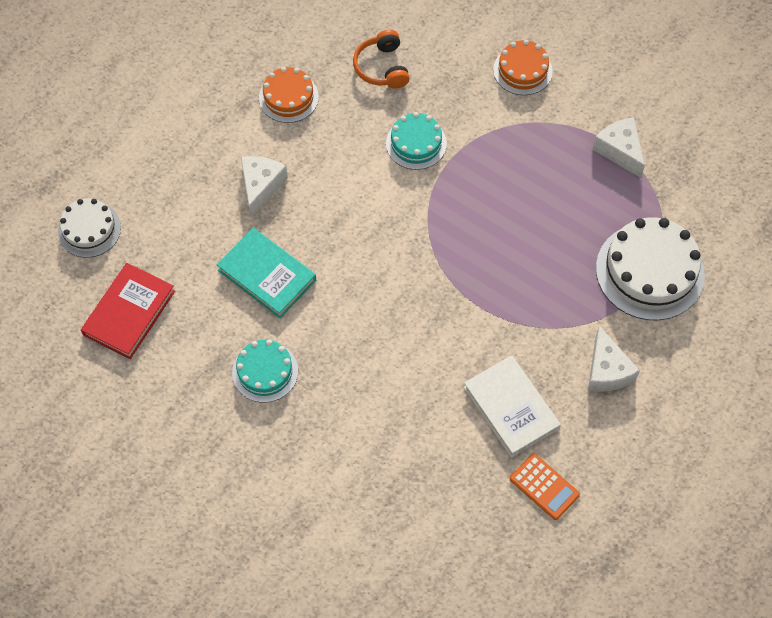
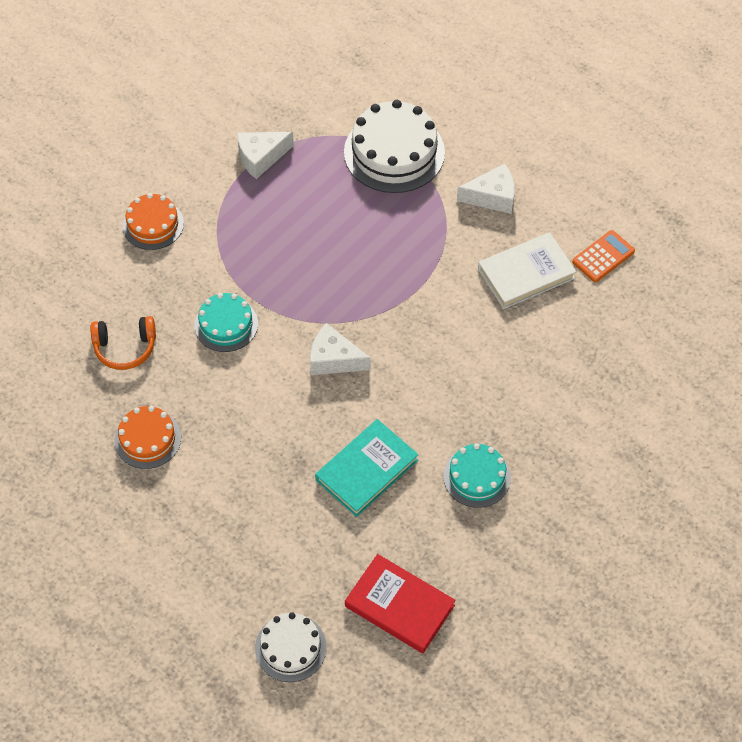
camera: 85 degrees left, 5 degrees down
(261, 186) = (258, 471): white cheese -> white cheese (334, 359)

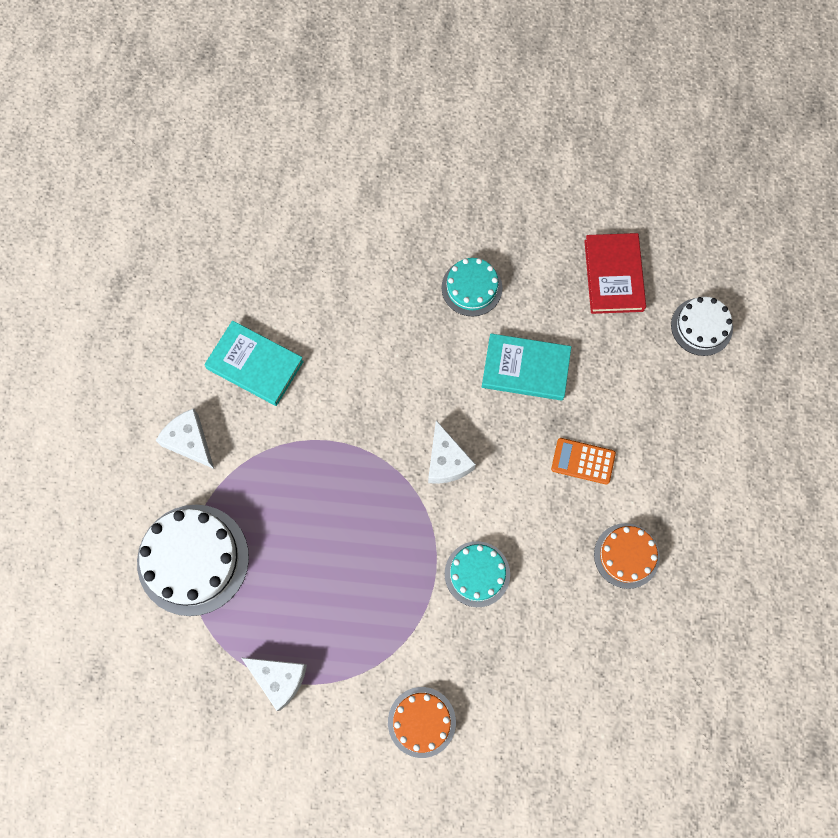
camera: 125 degrees left, 15 degrees up
(125, 348) = (561, 643): orange headphones -> none
(526, 273) = (255, 365): white book -> turquoise book
(603, 257) = (196, 316): orange calculator -> orange calculator (583, 461)

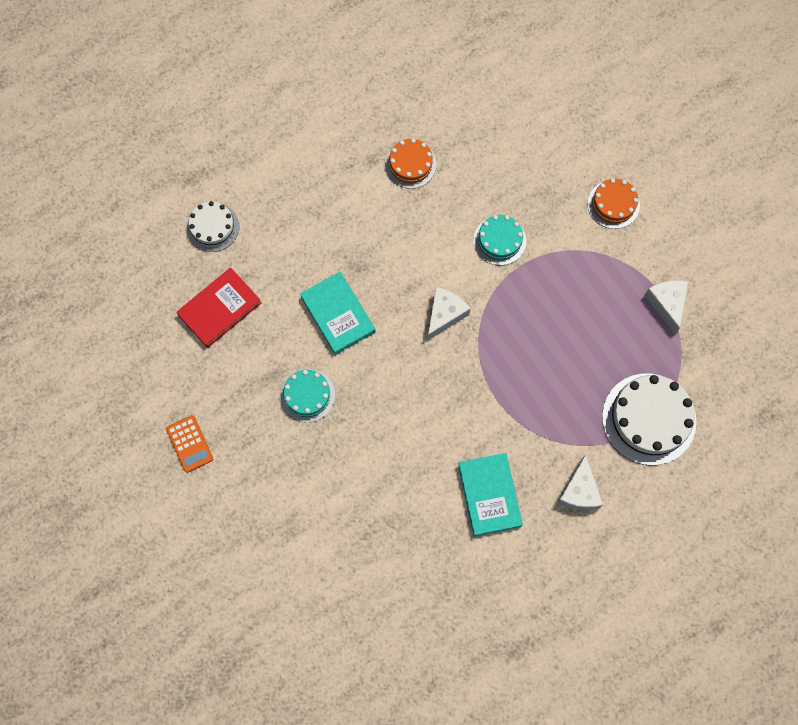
camera: 130 degrees left, 0 degrees up
(583, 461) = (371, 232): orange calculator -> orange calculator (189, 444)

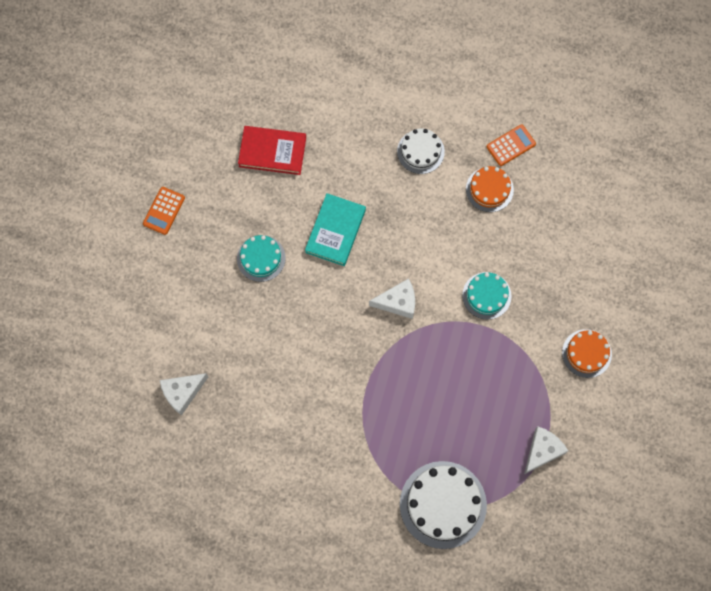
camera: 50 degrees right, 0 degrees up
(213, 227) = (326, 99): white cake -> white cake (420, 151)
(387, 118) = (511, 145): none -> orange calculator
(489, 495) = (293, 436): turquoise book -> none
(579, 491) = (348, 496): white cheese -> white cheese (182, 393)

